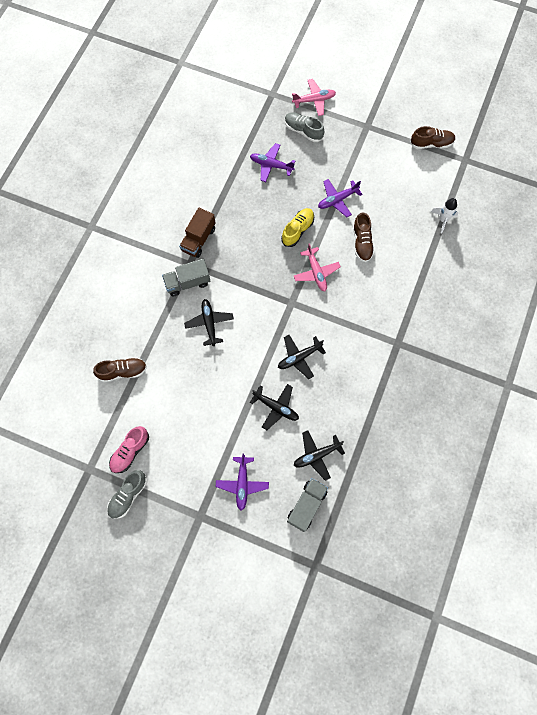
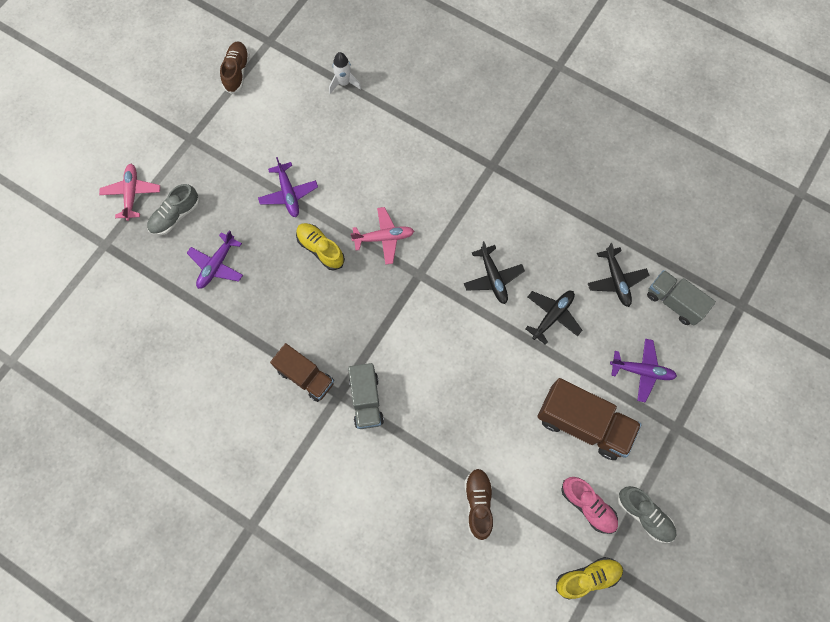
camera: 80 degrees left, 0 degrees up
(78, 456) = (587, 577): none -> yellow shoe
(192, 441) = (583, 423): none -> brown truck
(209, 323) = (429, 380): black plane -> none
(362, 242) = (354, 177): brown shoe -> none

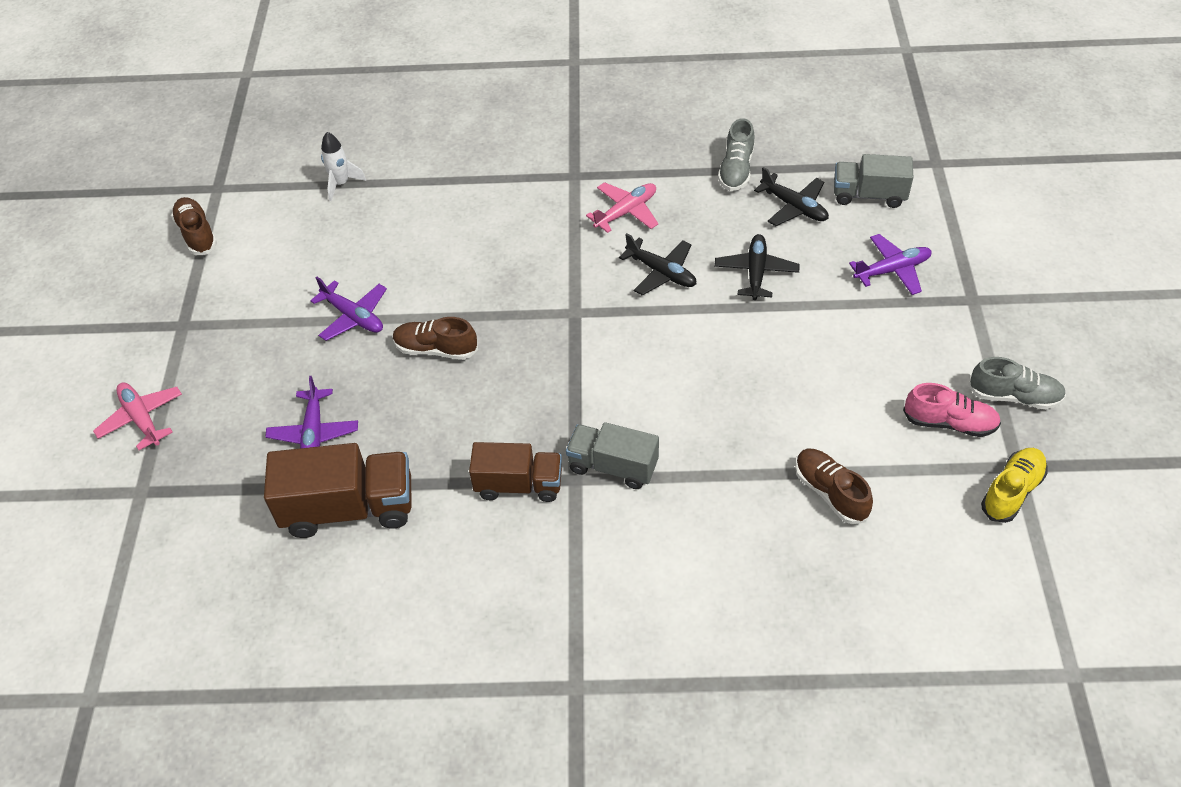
camera: 30 degrees left, 20 degrees down
(175, 216) = (219, 411): grey shoe -> grey shoe (736, 170)
(320, 249) = (436, 349): yellow shoe -> brown shoe
(366, 400) = (613, 466): grey truck -> grey truck turned 150 degrees clockwise
(384, 238) = (505, 299): pink plane -> pink plane (626, 212)
(583, 423) = (875, 350): brown truck -> brown truck (349, 508)

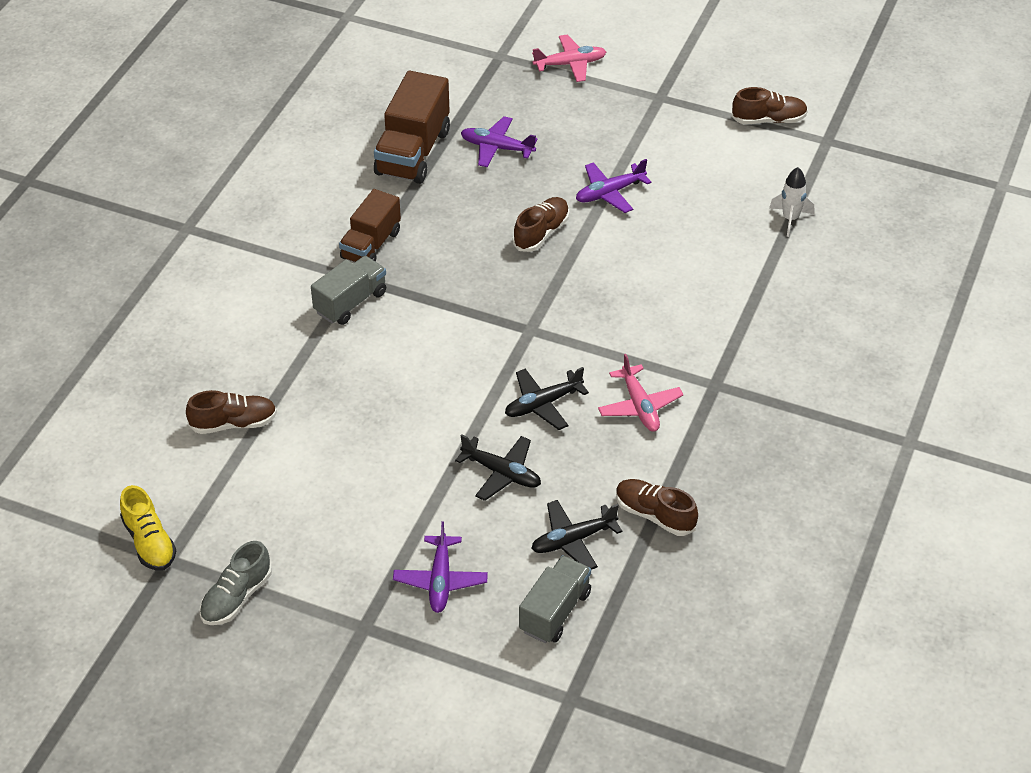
camera: 110 degrees right, 5 degrees down
(736, 170) = (654, 515): grey shoe -> brown shoe
(949, 423) = (242, 535): pink shoe -> none

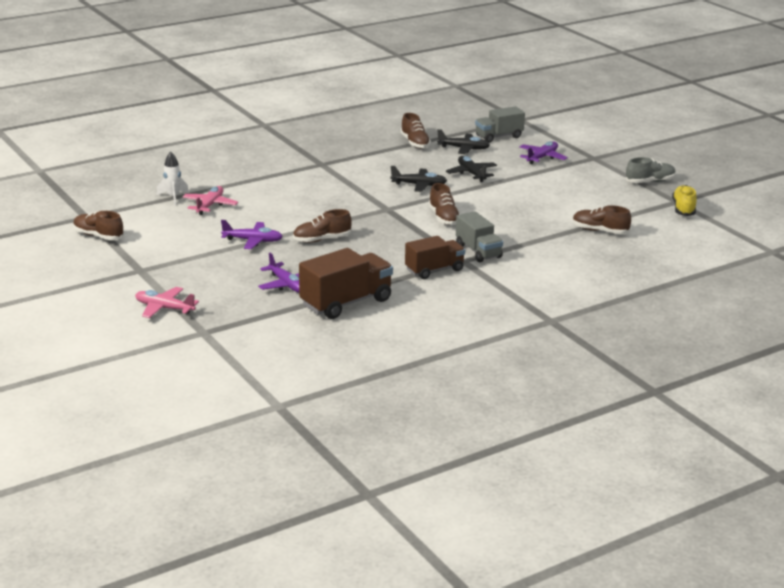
camera: 145 degrees left, 20 degrees down
(350, 302) = (478, 251): grey truck -> grey truck turned 105 degrees counterclockwise
(446, 347) = (444, 218): none -> brown shoe
(639, 406) = (370, 170): pink plane -> pink plane (210, 205)

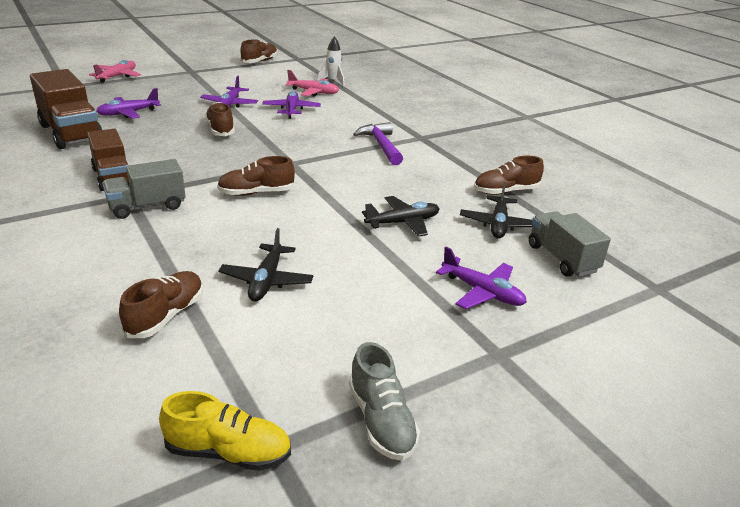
camera: 90 degrees right, 5 degrees up
(264, 213) = (291, 110): none -> purple plane
(343, 178) = (381, 146): none -> purple hammer
(419, 185) = (361, 185): black plane -> black plane (266, 281)

